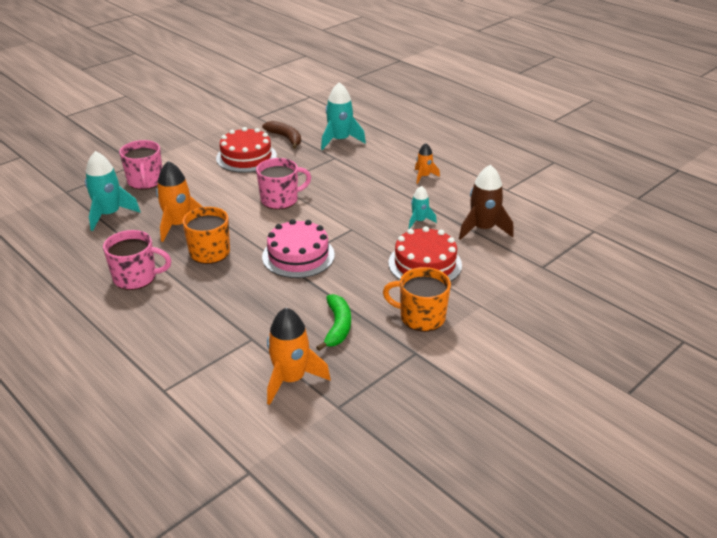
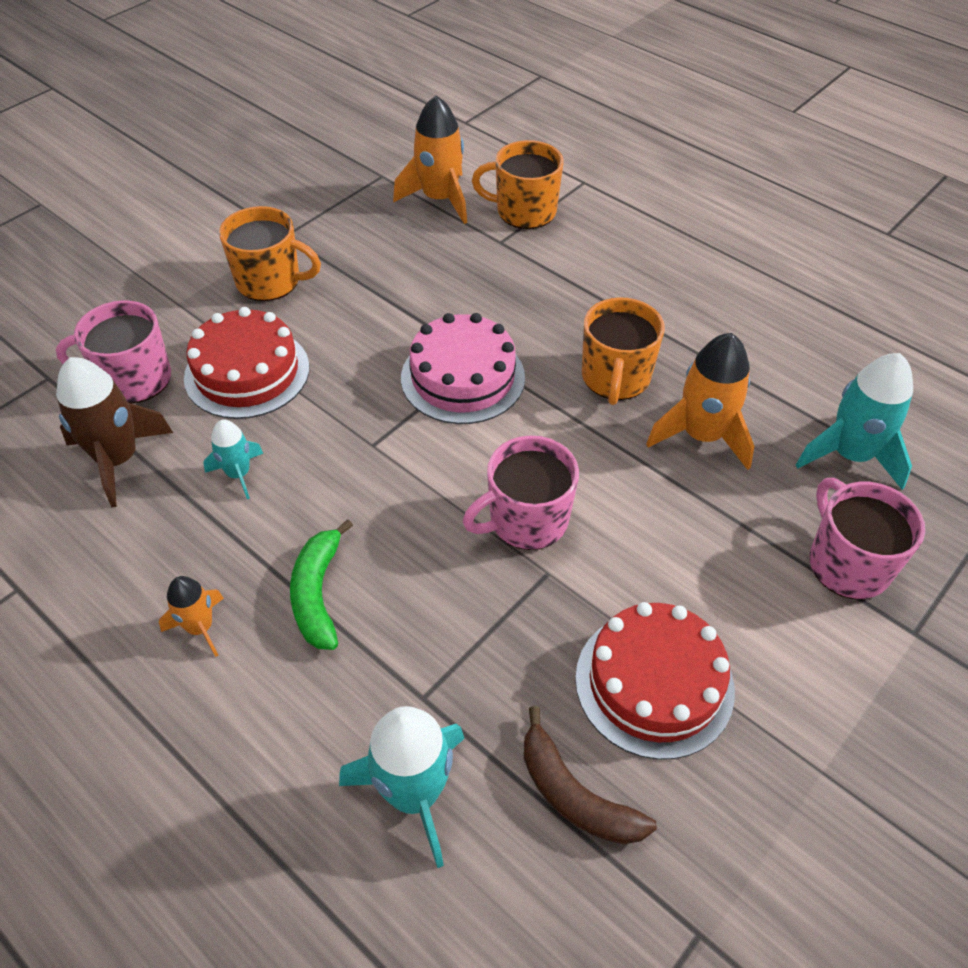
camera: 175 degrees right, 15 degrees up
(136, 277) = (708, 322): pink mug -> pink mug (134, 379)
(224, 364) = (524, 211): none -> orange mug
(337, 327) = (388, 262): green banana -> green banana (317, 593)

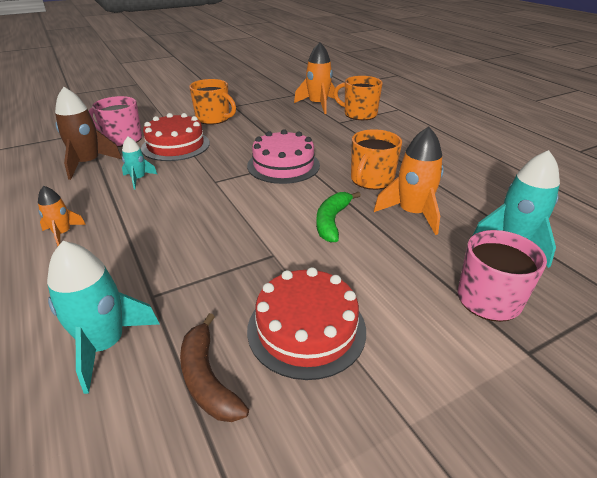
camera: 20 degrees right, 15 degrees down
(317, 593) = (135, 233): green banana -> green banana (332, 221)
(526, 520) = (277, 228): pink mug -> none

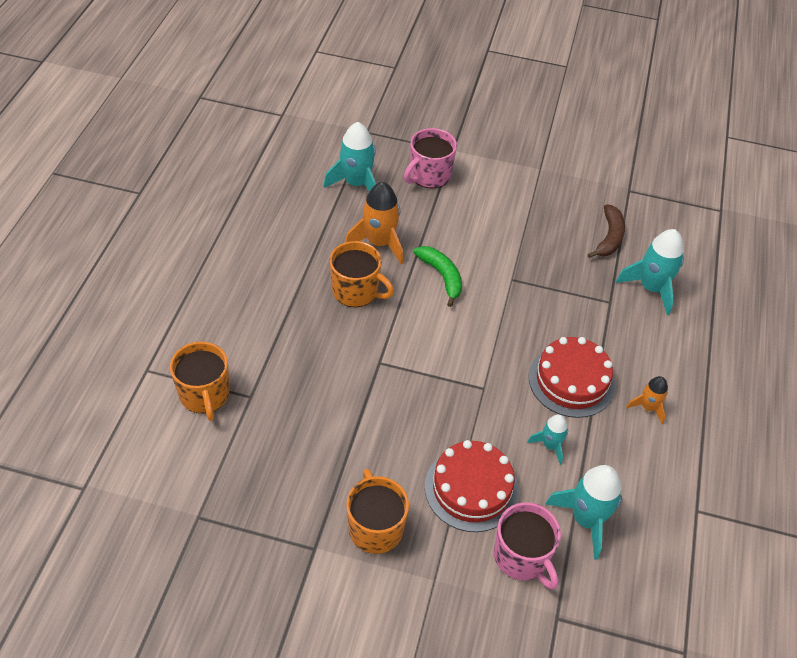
camera: 140 degrees left, 15 degrees up
(88, 163) = (586, 519): brown rocket -> turquoise rocket
(283, 165) = (401, 365): pink cake -> none
(306, 329) = (541, 226): red cake -> red cake (571, 381)
(318, 105) = (213, 458): orange rocket -> none
(332, 221) = (442, 276): green banana -> green banana turned 90 degrees counterclockwise
(371, 180) = (356, 291): orange mug -> orange mug turned 45 degrees clockwise

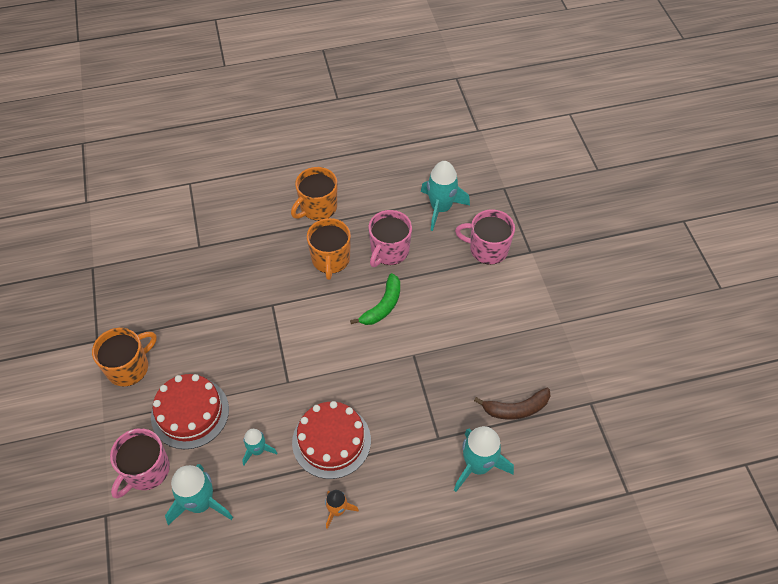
camera: 65 degrees right, 5 degrees up
(204, 395) = (186, 222): orange mug -> orange mug (318, 207)
(379, 243) = (389, 251): orange rocket -> pink mug

